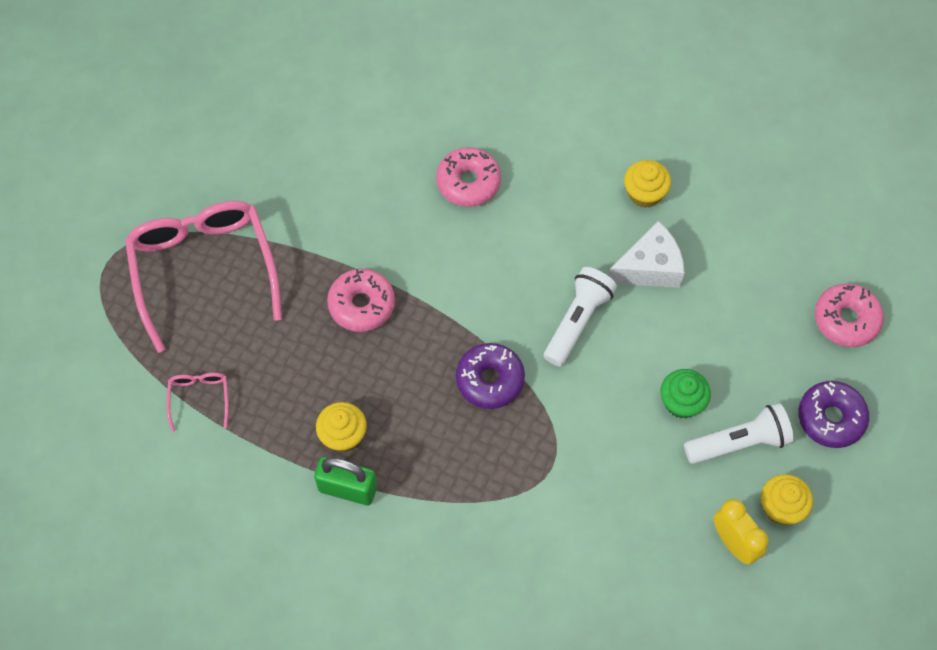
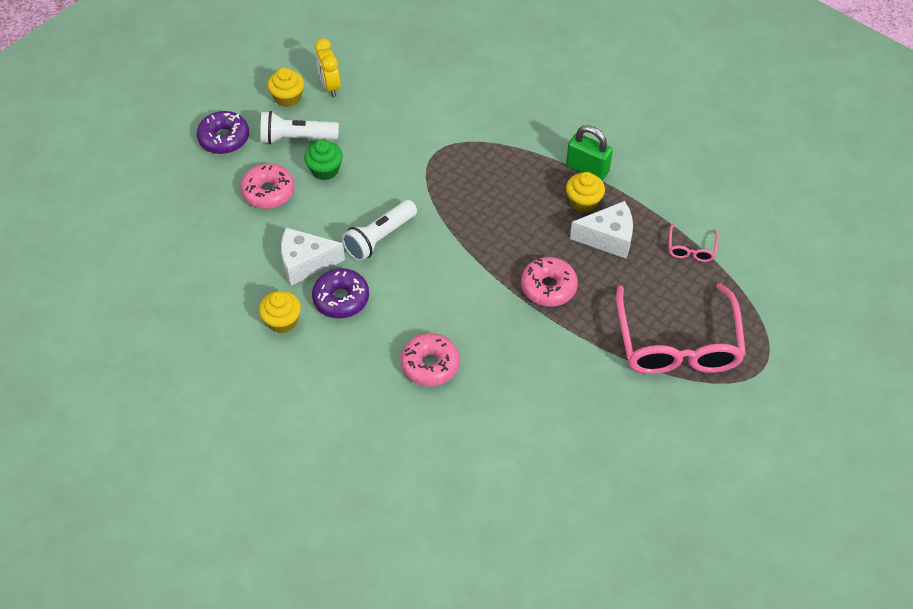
camera: 165 degrees left, 10 degrees down
(303, 389) = (608, 238): none -> white cheese
(490, 380) = (462, 213): purple donut -> purple donut (341, 299)
(846, 319) = (174, 195): pink donut -> pink donut (268, 192)

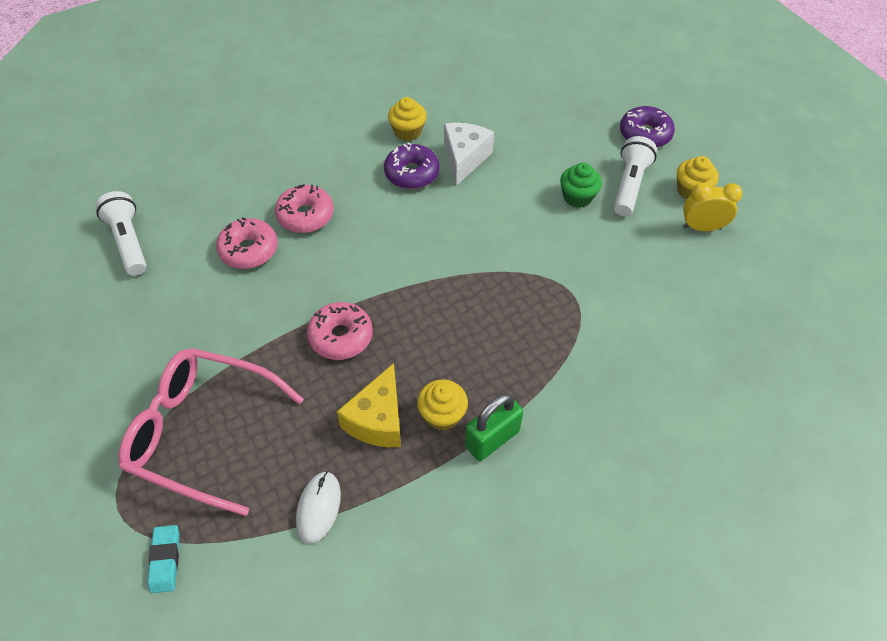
camera: 110 degrees right, 0 degrees up
(268, 192) = (563, 151): pink donut -> pink donut (249, 250)
(379, 238) = (470, 217): white flashlight -> white flashlight (128, 242)
(608, 238) = (378, 420): white cheese -> yellow cheese
(691, 249) = (318, 507): pink glasses -> white mouse
(776, 321) = (165, 560): none -> turquoise eraser

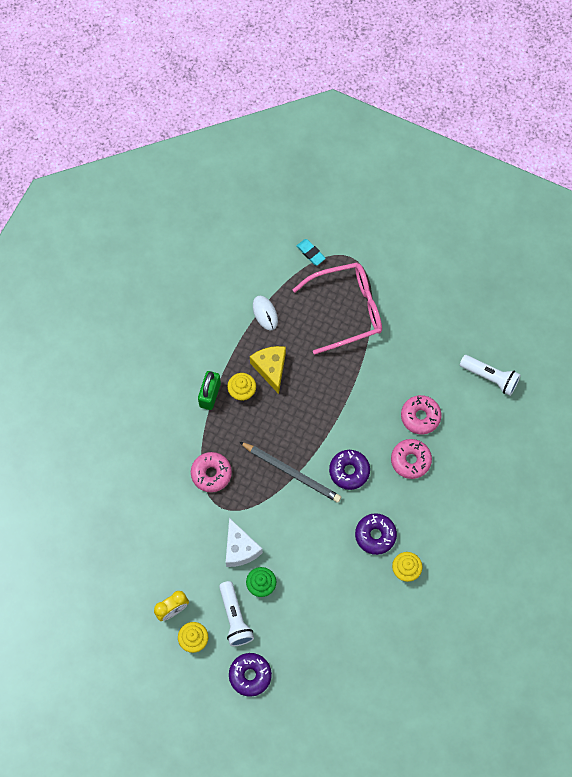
camera: 145 degrees right, 15 degrees up
(341, 337) = (325, 399): pink donut -> pink donut (211, 474)
(384, 244) = (349, 471): none -> purple donut
(454, 281) = (292, 472): none -> grey pencil
(464, 159) = (352, 570): white cheese -> white cheese (240, 549)

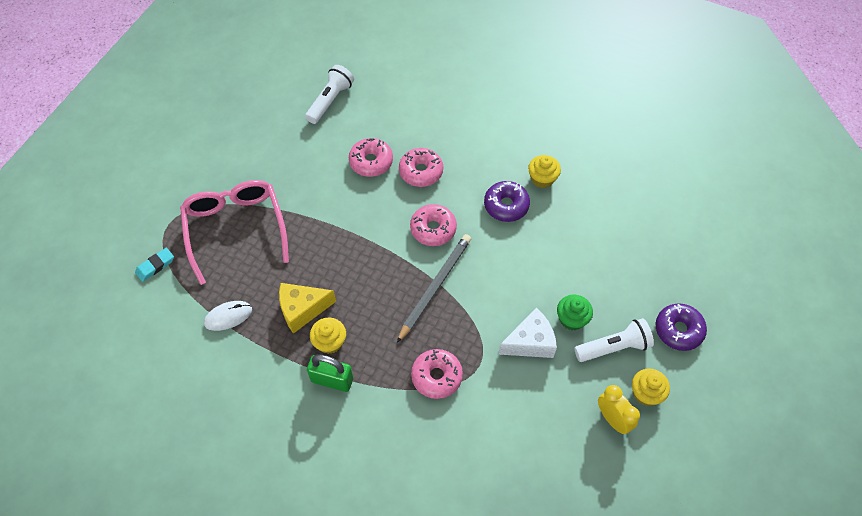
camera: 90 degrees left, 10 degrees down
(349, 471) = (433, 229): purple donut -> pink donut

